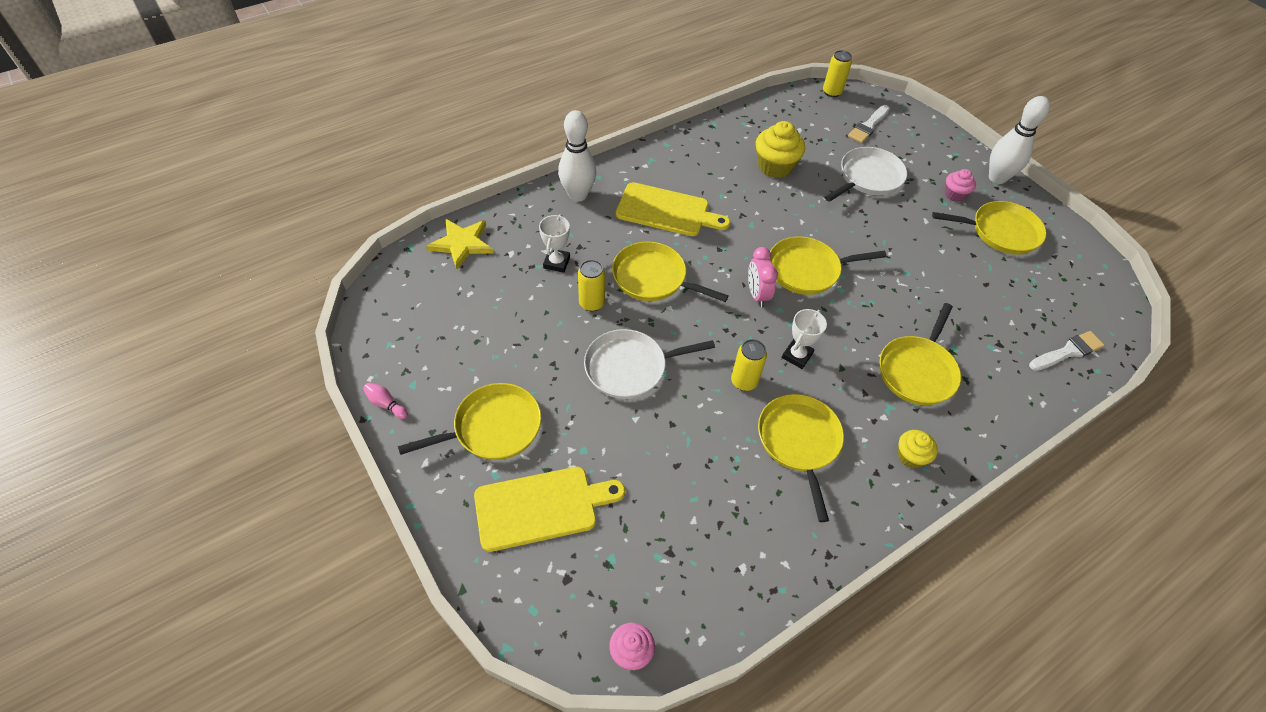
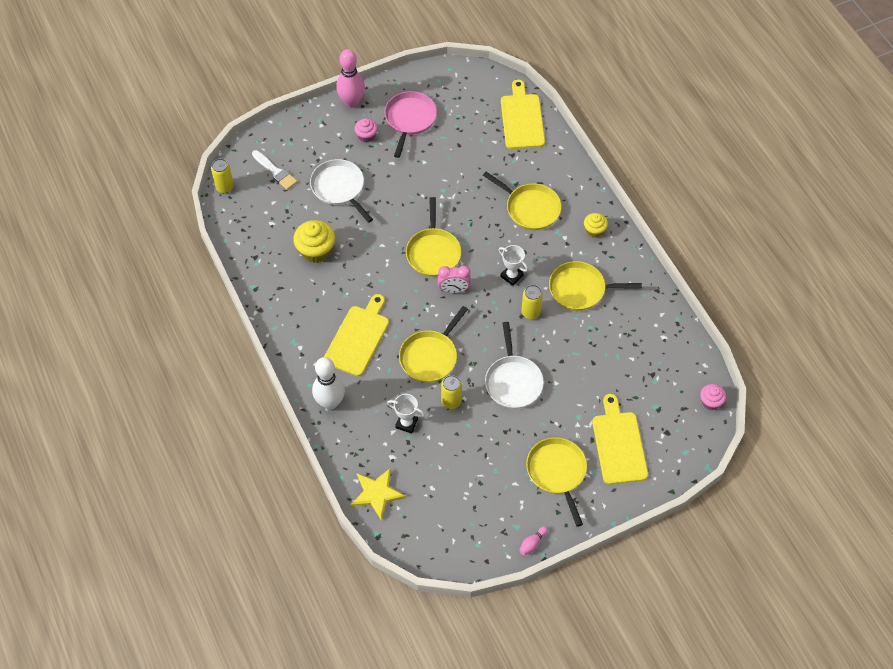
camera: 80 degrees left, 5 degrees up
(997, 178) = (352, 102): white bowling pin -> pink bowling pin
(1001, 232) = (410, 119): yellow pan -> pink pan
(1068, 352) = (522, 119): white brush -> yellow cutting board

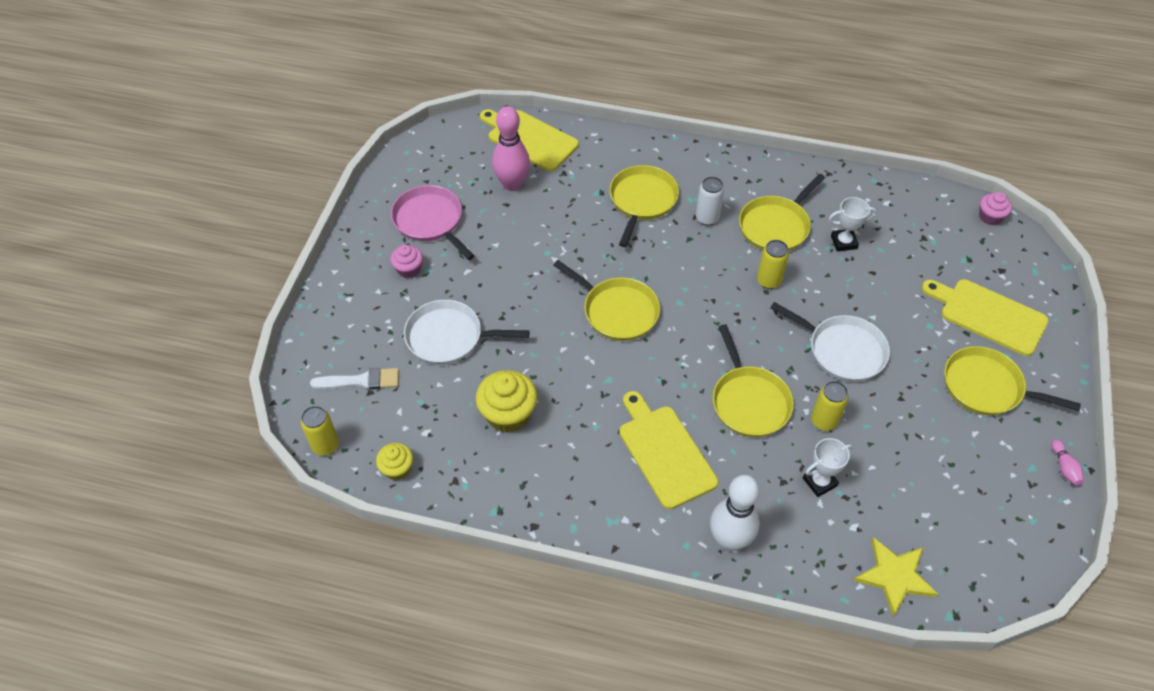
camera: 50 degrees left, 5 degrees down
(352, 102) = (351, 253): pink bowling pin -> pink bowling pin (512, 184)
(454, 290) = (682, 325): pink clock -> none
(512, 276) = (710, 267): white trophy -> white trophy (843, 242)
(530, 208) = (642, 201): yellow pan -> yellow pan turned 60 degrees counterclockwise
(550, 250) = (707, 218): none -> white can
(594, 230) = (716, 172): yellow cupcake -> yellow cupcake (397, 469)

